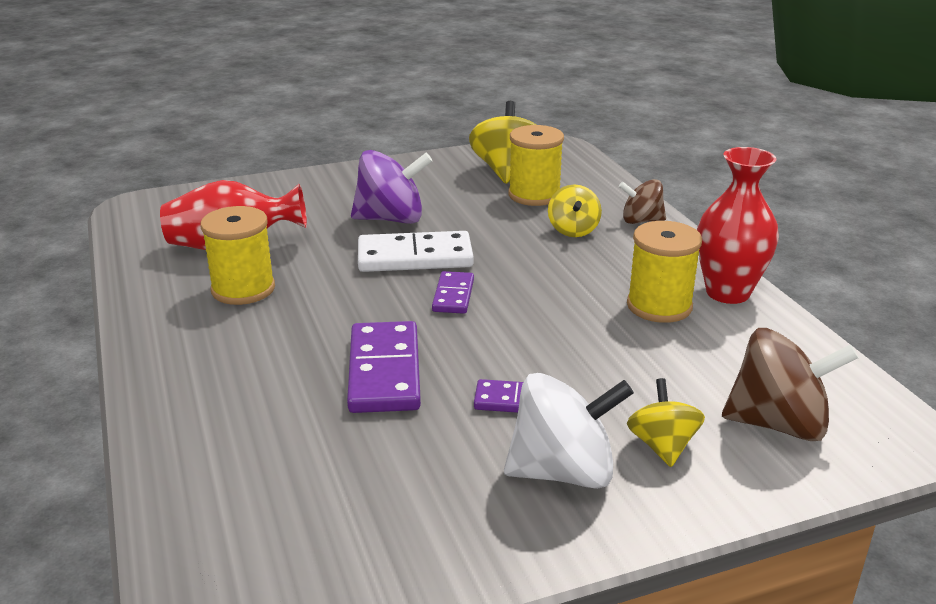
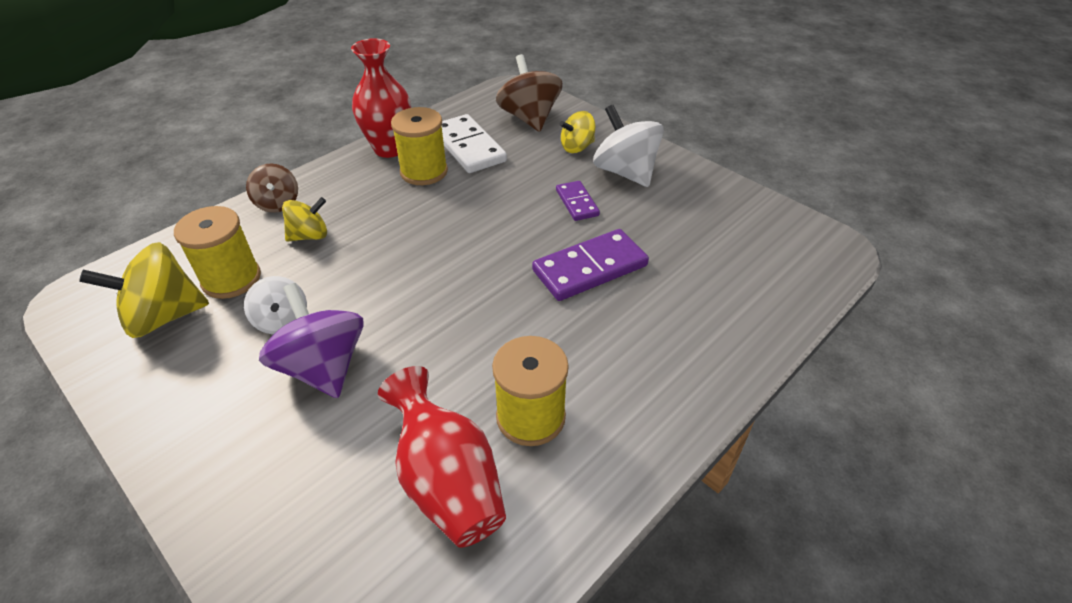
camera: 115 degrees left, 15 degrees up
(415, 257) = (405, 316): white domino -> white domino (468, 147)
(453, 295) = (462, 270): purple domino -> none
(461, 209) = (282, 321): none -> white spinning top

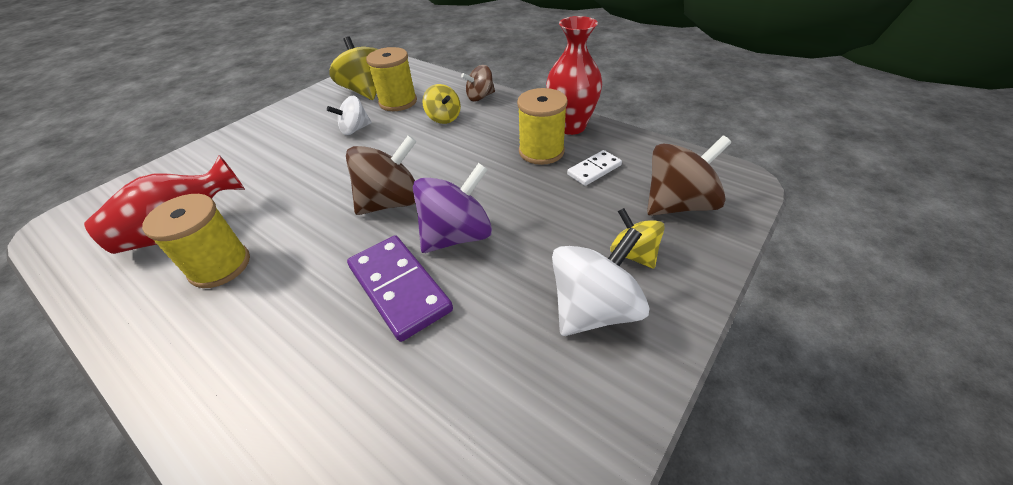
camera: 85 degrees right, 0 degrees up
(323, 367) = (307, 155): purple spinning top -> purple spinning top (457, 235)
(465, 277) = (391, 202): none -> brown spinning top
(468, 147) = (594, 170): white domino -> white domino, size x0.57
(577, 203) = (514, 266): purple domino -> none

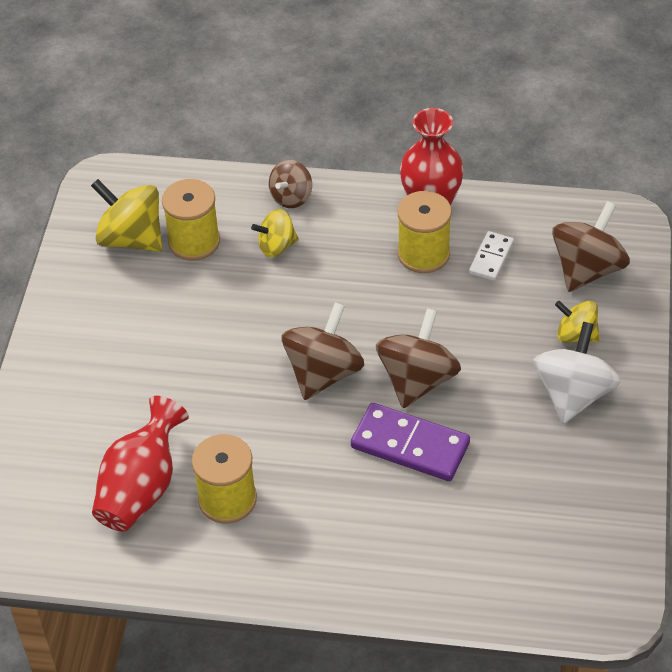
camera: 30 degrees left, 5 degrees up
(355, 129) = (185, 302): white spinning top -> none
(444, 118) = (276, 246): yellow spinning top -> yellow spinning top turned 135 degrees clockwise
(457, 235) = (417, 380): purple spinning top -> brown spinning top

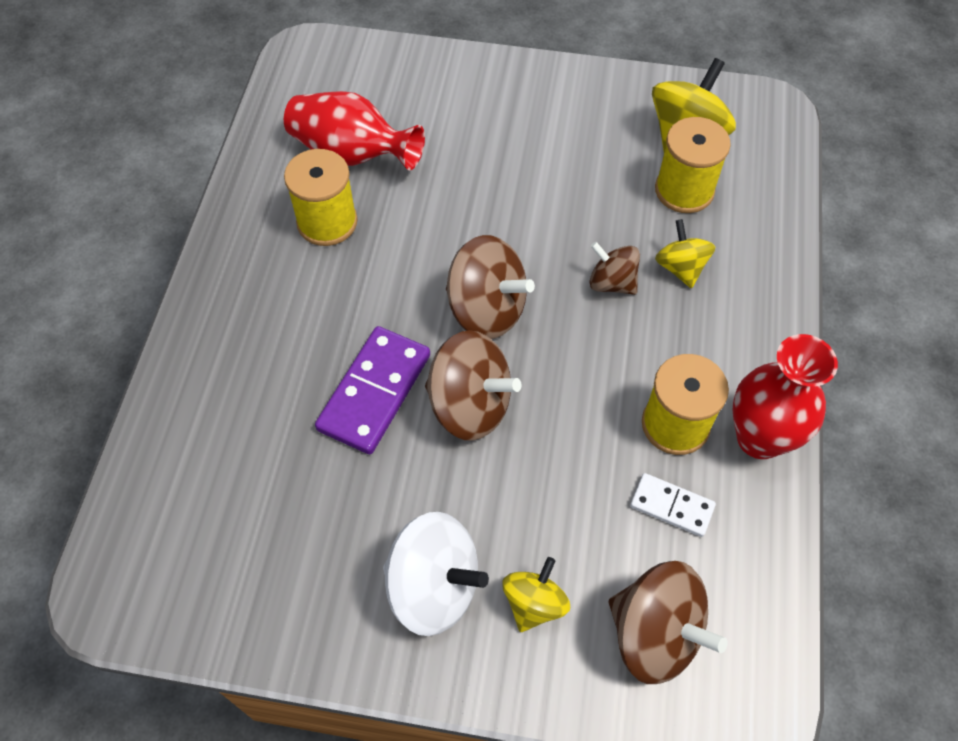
camera: 90 degrees right, 10 degrees up
(291, 197) = (763, 283): brown spinning top -> brown spinning top (612, 282)

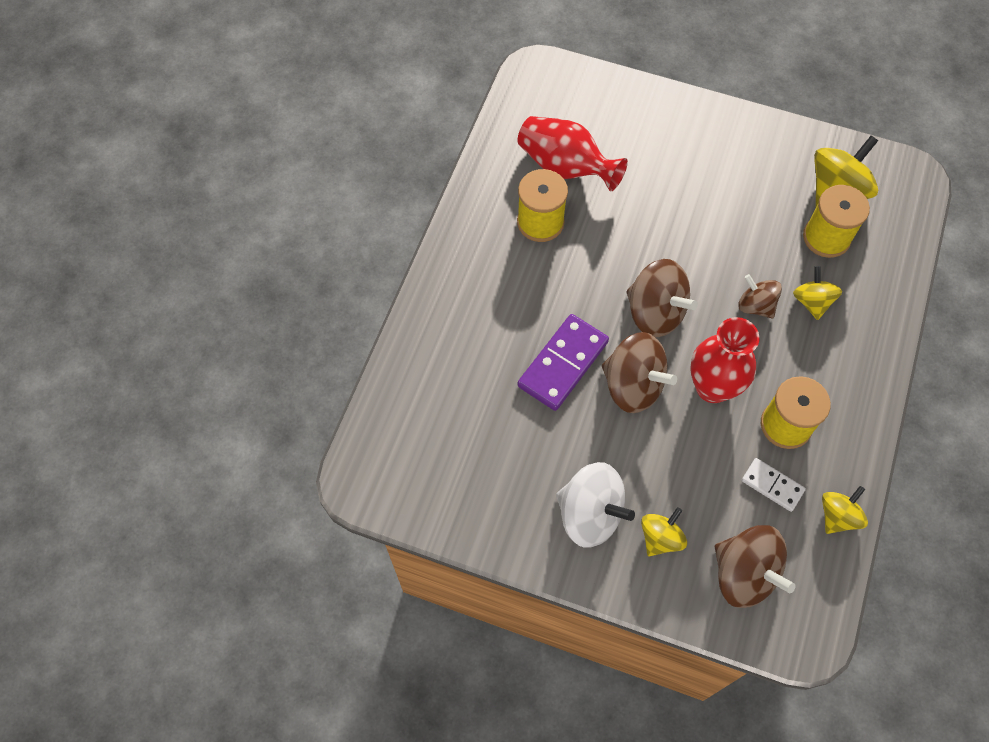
camera: 10 degrees right, 5 degrees up
(759, 438) = (848, 445): red vase -> red vase (712, 387)
(764, 532) = (838, 516): none -> yellow spinning top

